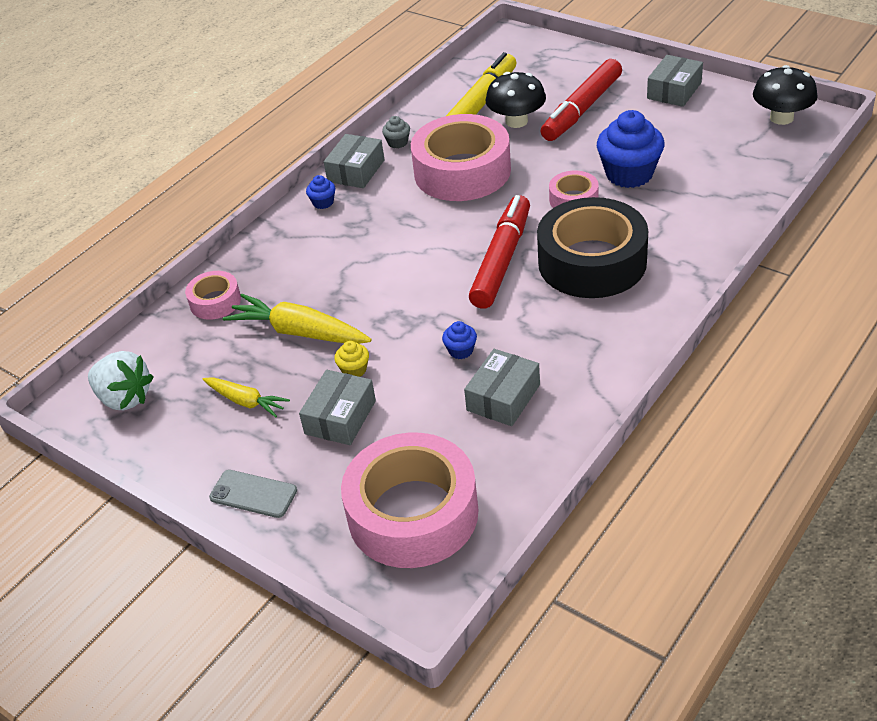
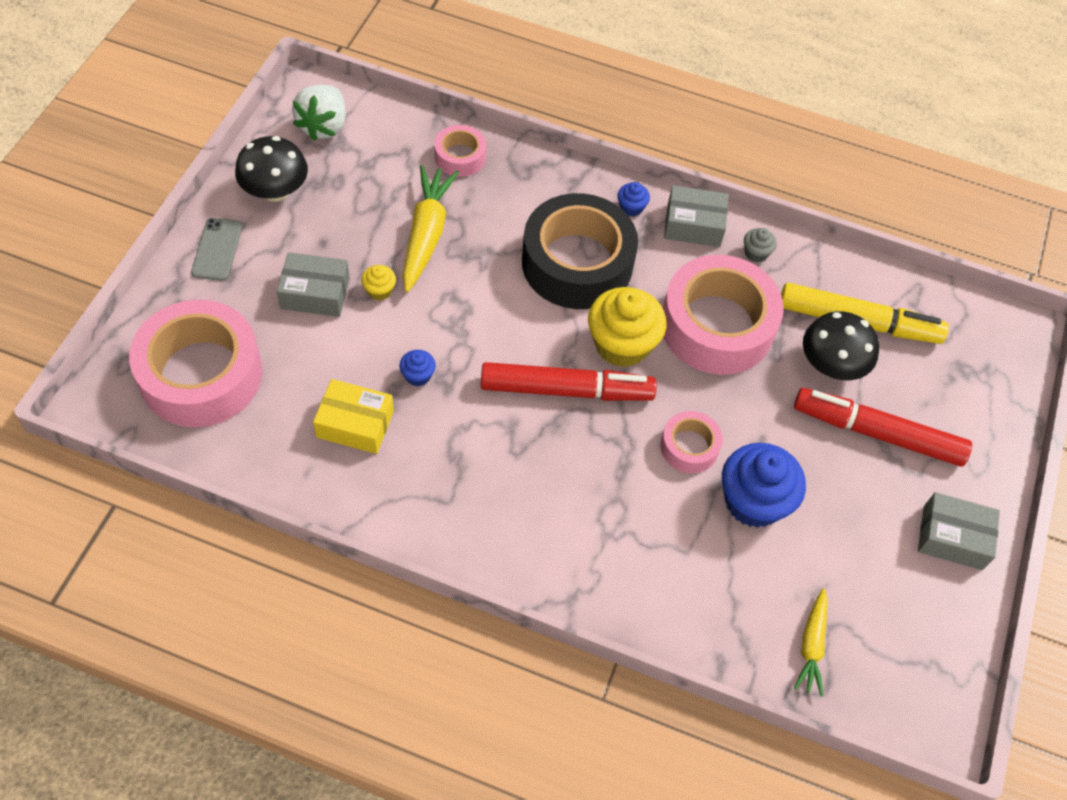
camera: 65 degrees right, 15 degrees up
(246, 401) = (328, 215): yellow carrot -> yellow carrot (811, 645)
(465, 224) = (622, 344): none -> yellow cupcake
(503, 397) = (355, 424): grey box -> yellow box
(592, 262) = (579, 479): black tape -> black tape (577, 263)
(781, 118) = (926, 678): black mushroom -> black mushroom (275, 191)

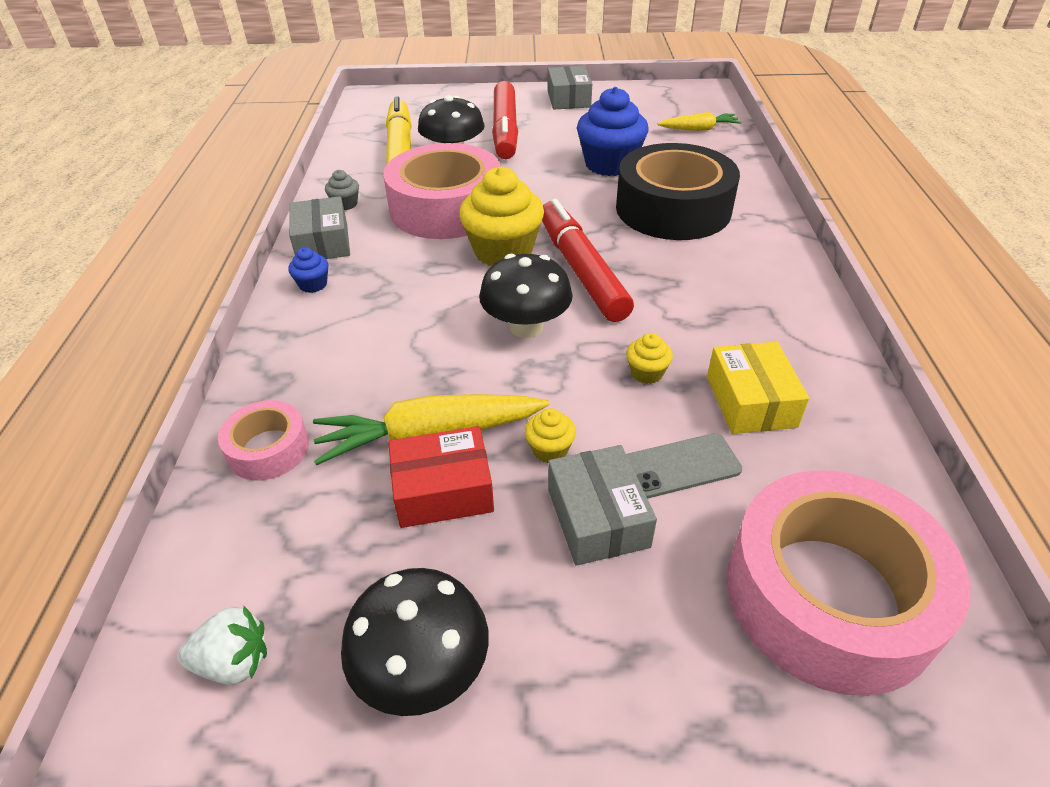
camera: 105 degrees left, 15 degrees down
(217, 249) = (597, 701): grey phone -> grey phone (680, 466)
(323, 126) = (234, 662): white strawberry -> white strawberry, size x0.66
(379, 229) = (443, 490): none -> red box
(418, 375) = (646, 373): blue cupcake -> yellow cupcake
(509, 323) = (526, 327): none -> black mushroom
(577, 263) = (413, 302): black tape -> black tape (673, 209)
(689, 447) = (586, 198): pink tape -> none

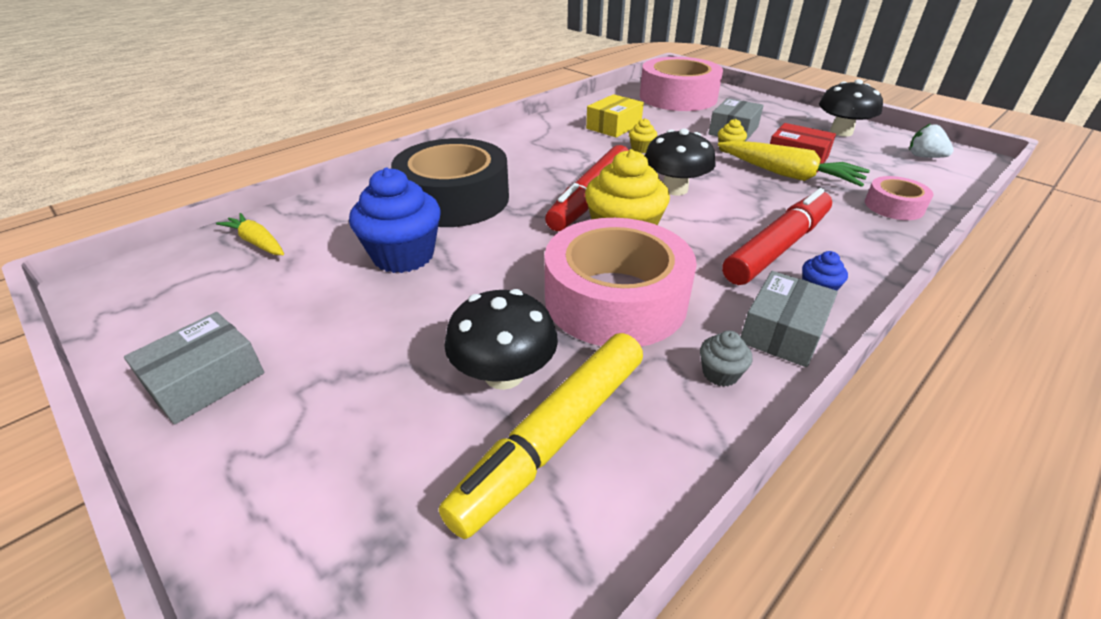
camera: 135 degrees left, 5 degrees down
(505, 130) = (383, 375): red marker -> red marker (777, 247)
(680, 466) = (678, 127): grey phone -> none

